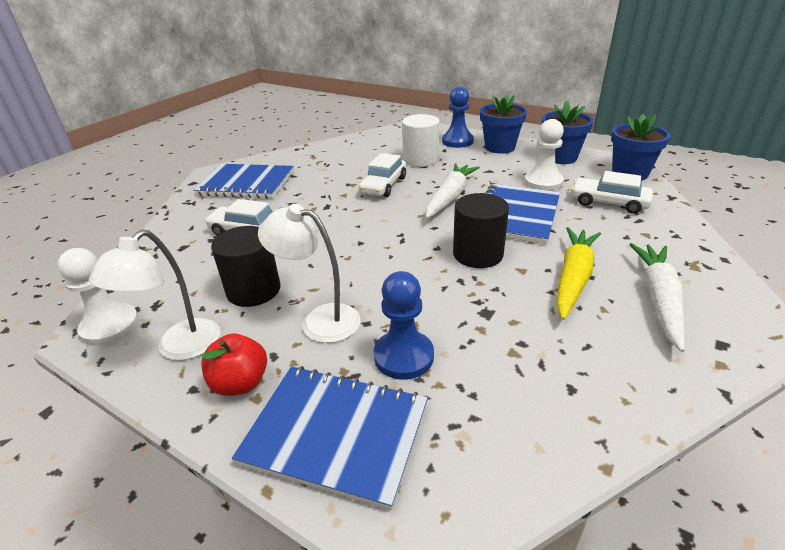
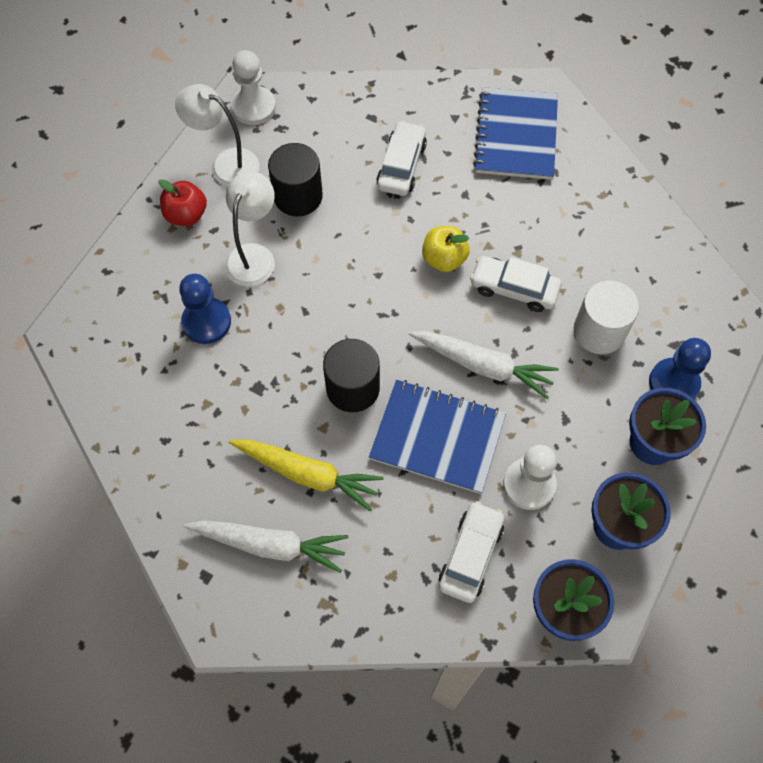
camera: 85 degrees right, 30 degrees up
(335, 434) = (136, 283): blue notebook -> none
(351, 212) = (444, 259): none -> yellow apple

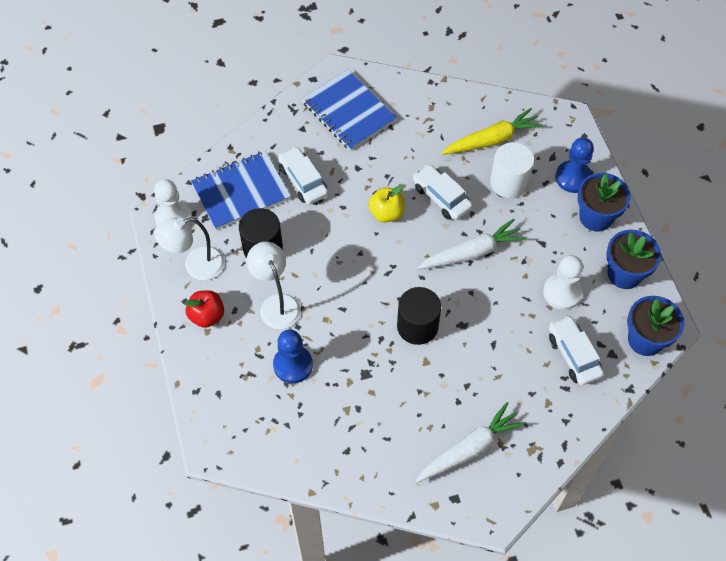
camera: 45 degrees left, 5 degrees down
(307, 474) = (446, 393): yellow carrot -> yellow carrot (492, 140)
(437, 438) = (491, 311): blue notebook -> blue notebook (241, 192)
(514, 288) = (441, 197): white car -> white car turned 75 degrees clockwise

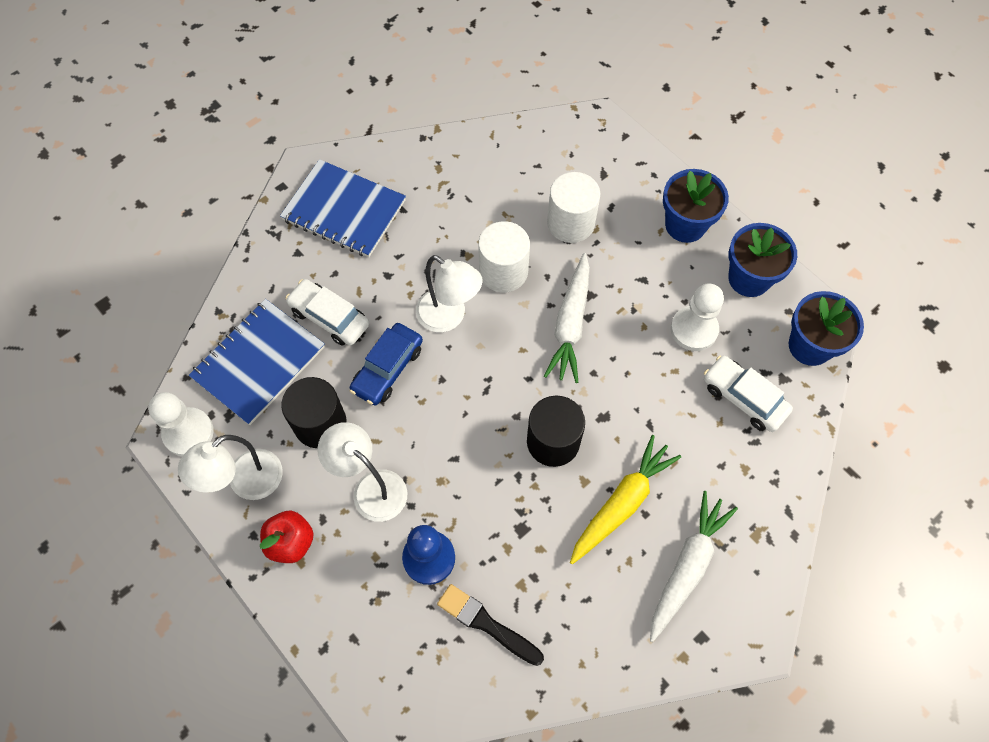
camera: 25 degrees left, 5 degrees up
(310, 423) = (486, 624): none -> black brush
(326, 231) = (387, 369): none -> blue car
(386, 213) = (449, 317): yellow apple -> white lamp
(441, 197) = (503, 271): white car -> white cylinder
(471, 252) = (570, 324): white carrot -> white carrot turned 150 degrees clockwise
(492, 140) = (526, 180): yellow carrot -> yellow carrot (622, 503)
(573, 178) = (638, 189): blue pawn -> none

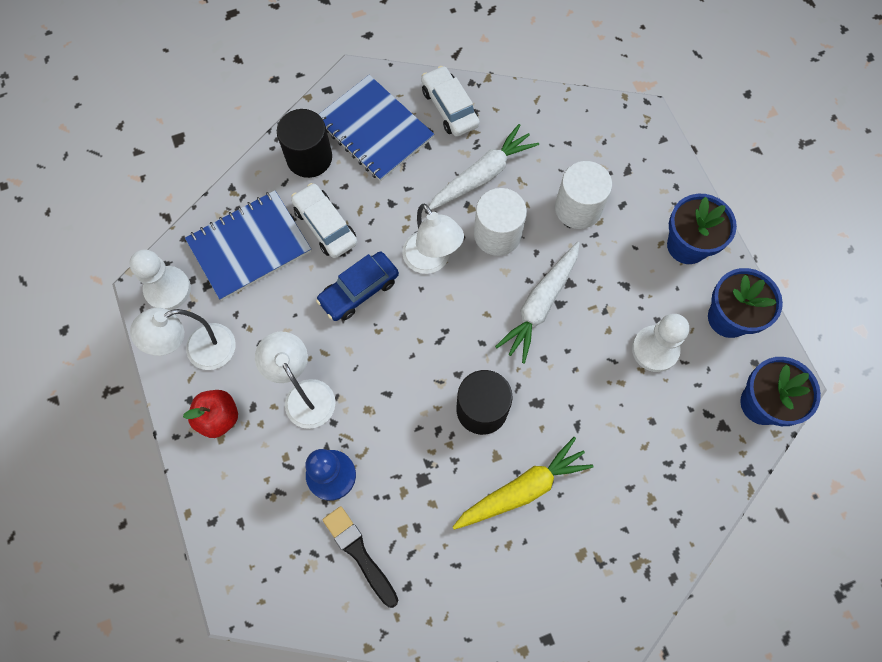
camera: 20 degrees right, 5 degrees up
(320, 423) = (282, 320): black cylinder -> black cylinder (309, 158)
(687, 567) = (560, 570): white carrot -> white carrot (482, 175)
(743, 398) = (677, 431): white car -> white car (449, 107)

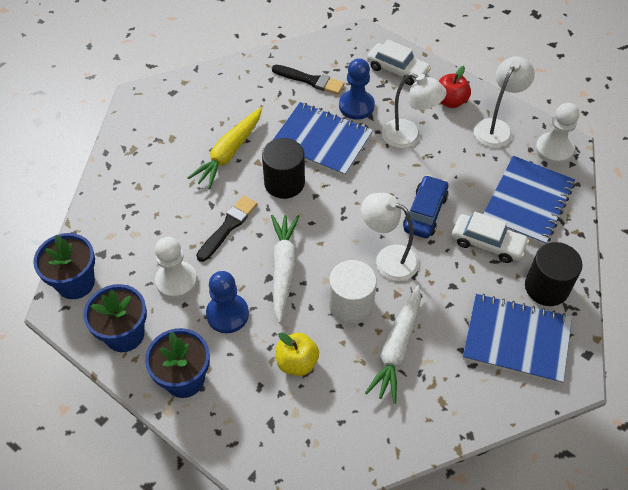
camera: 150 degrees right, 15 degrees down
(405, 445) = (321, 141): none -> blue notebook
(449, 107) = (470, 397): white car -> white car (397, 70)
(572, 385) = (228, 227): none -> black brush
(578, 208) = (297, 362): white cylinder -> yellow apple
(619, 286) = (227, 314): none -> blue pawn

